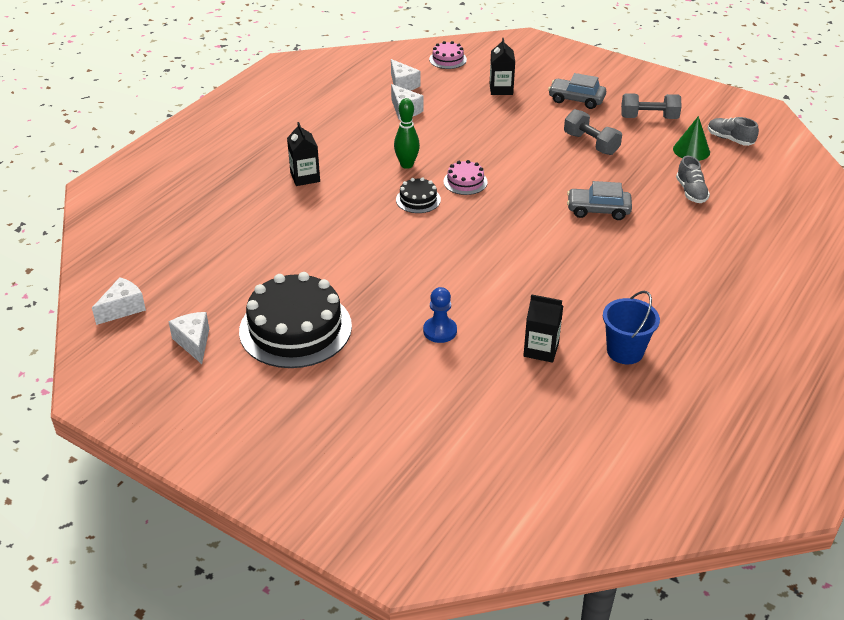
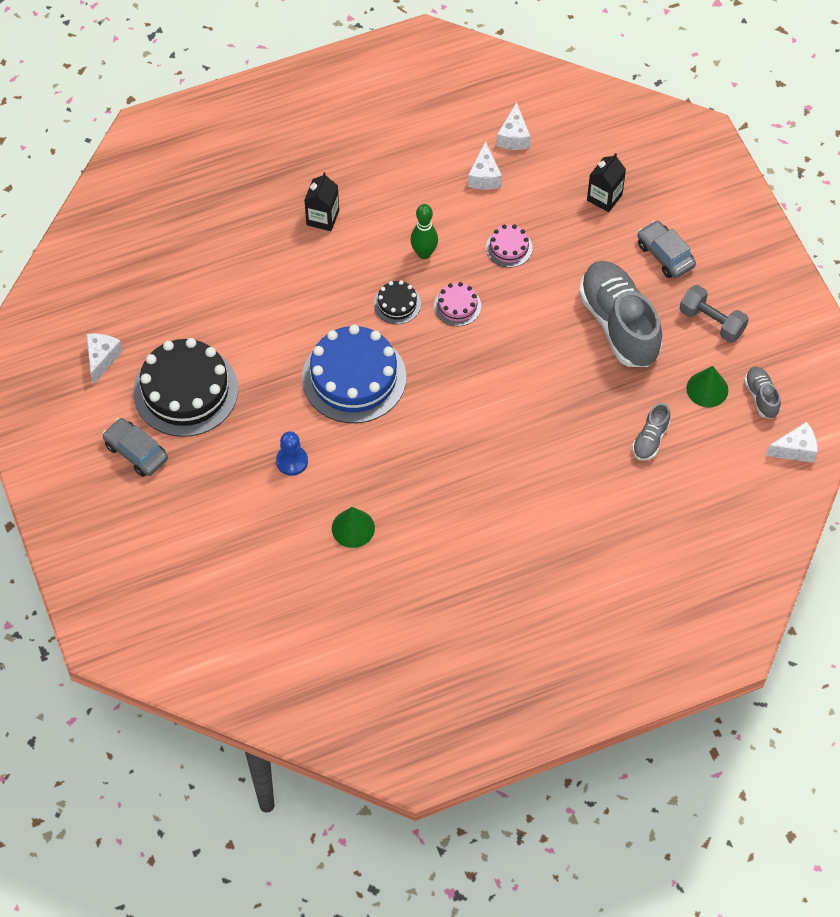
camera: 35 degrees right, 20 degrees up
(123, 308) = (74, 291): white cheese -> white cheese (795, 450)
(432, 255) = (354, 377): none -> blue cake
(447, 59) = (591, 121): pink cake -> pink cake (509, 247)
(541, 349) = (353, 528): black carton -> green cone
(591, 144) = (619, 324): grey dumbbell -> grey shoe
(598, 210) = (543, 411): grey car -> grey car (136, 452)
(625, 351) = (416, 571): blue bucket -> none

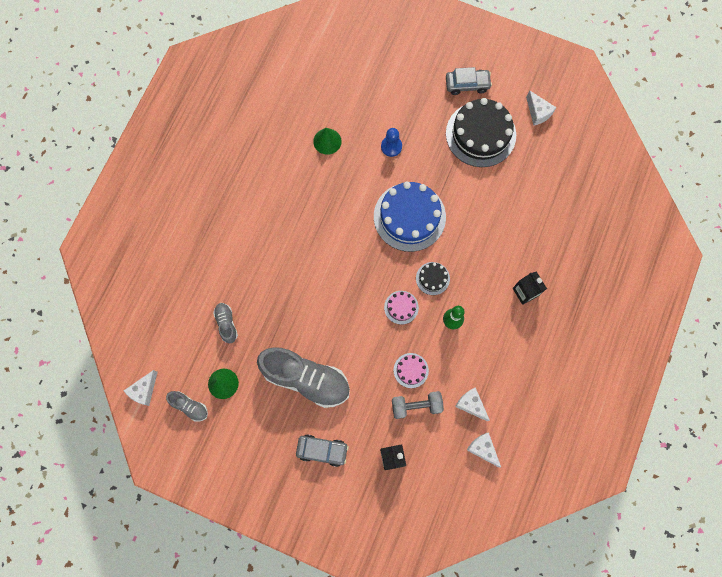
camera: 135 degrees right, 15 degrees up
(712, 322) = (257, 430): grey dumbbell -> grey dumbbell (416, 406)

